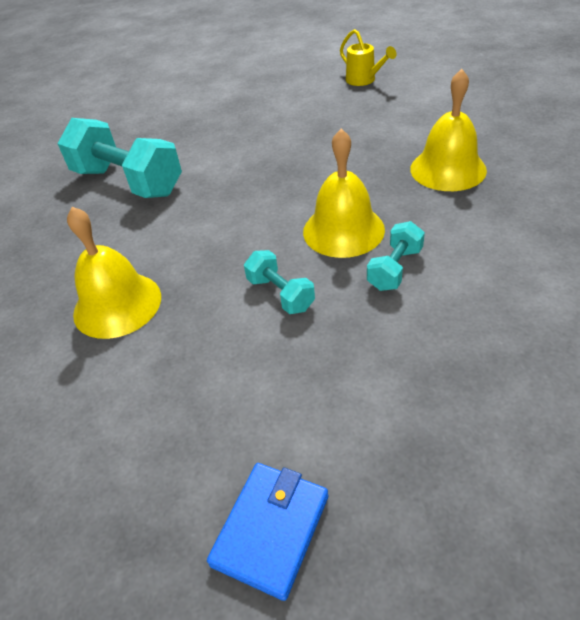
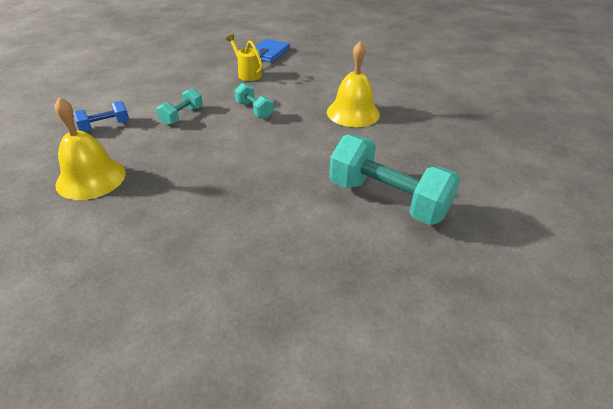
camera: 175 degrees right, 5 degrees down
(343, 230) = (203, 139): yellow bell -> none
(364, 80) = (68, 350): yellow watering can -> yellow watering can (247, 74)
(500, 237) = (105, 126): none -> blue dumbbell

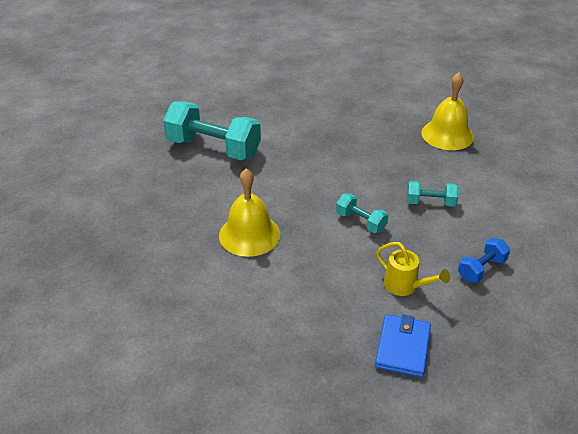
camera: 170 degrees right, 0 degrees up
(105, 126) = (492, 180): blue dumbbell -> blue dumbbell (481, 269)
(182, 116) = (430, 202): turquoise dumbbell -> turquoise dumbbell turned 75 degrees clockwise

